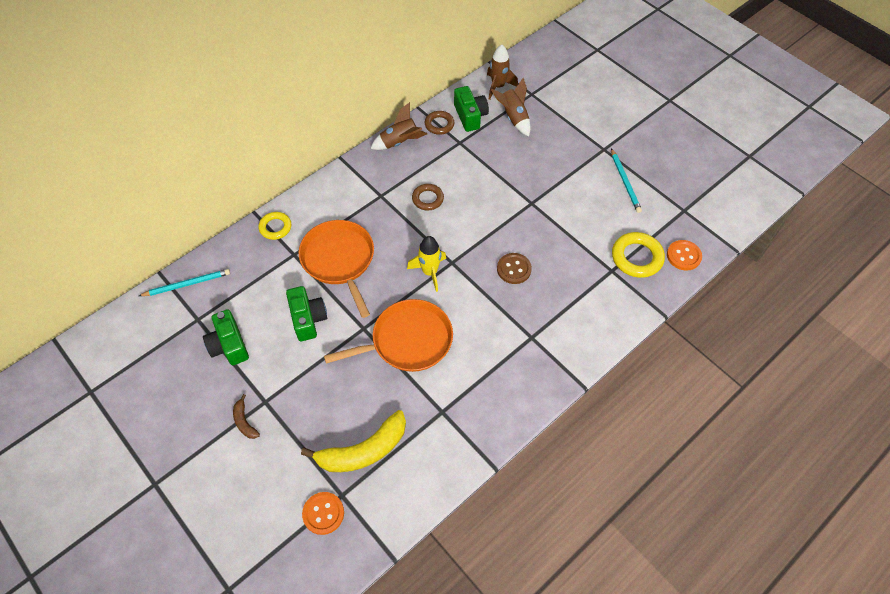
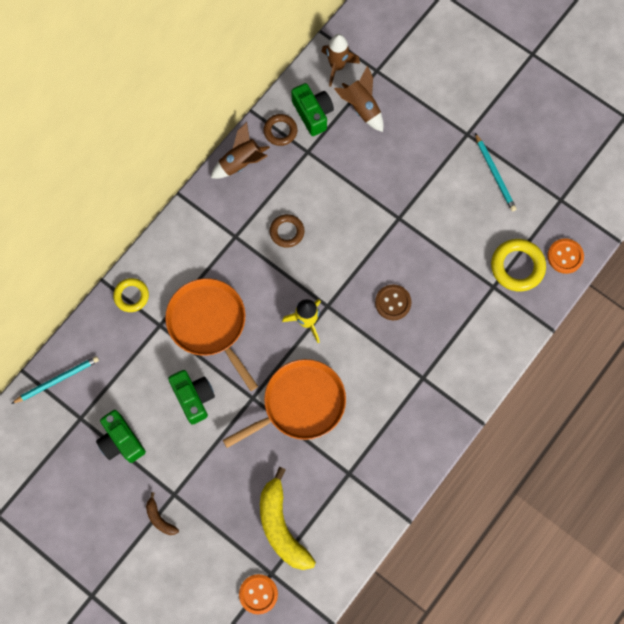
camera: 10 degrees left, 15 degrees up
(363, 450) = (281, 526): yellow banana -> yellow banana turned 105 degrees clockwise

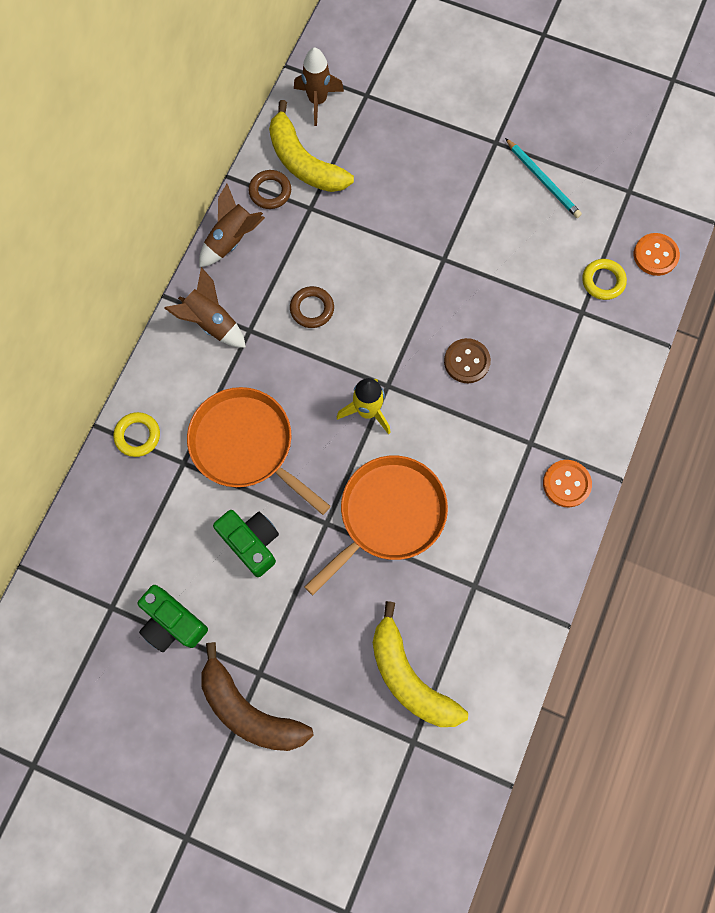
camera: 15 degrees left, 0 degrees up
(57, 380) = (69, 566): turquoise pencil -> none
(160, 518) = (249, 710): brown banana -> brown banana, size x2.13
(258, 594) = (404, 774): orange button -> orange button (566, 484)
(313, 114) = (304, 162): green camera -> yellow banana
(361, 108) = (361, 142): brown rocket -> brown rocket (211, 323)
(517, 266) = (603, 281): yellow ring -> yellow ring, size x0.64

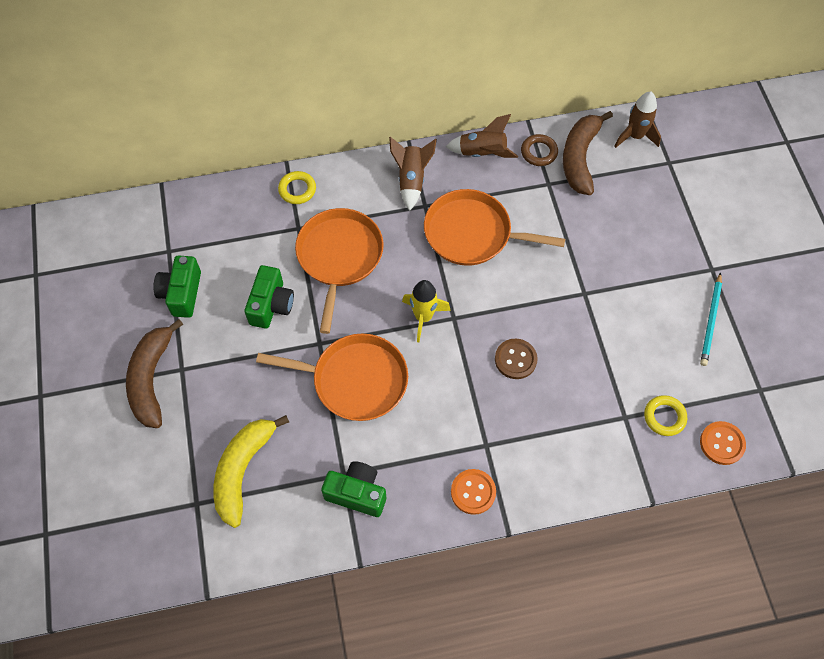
camera: 55 degrees right, 10 degrees down
(304, 162) = (580, 158): yellow banana -> brown banana
(312, 309) = (472, 233): brown ring -> orange pan
(501, 585) = (357, 493): none -> green camera

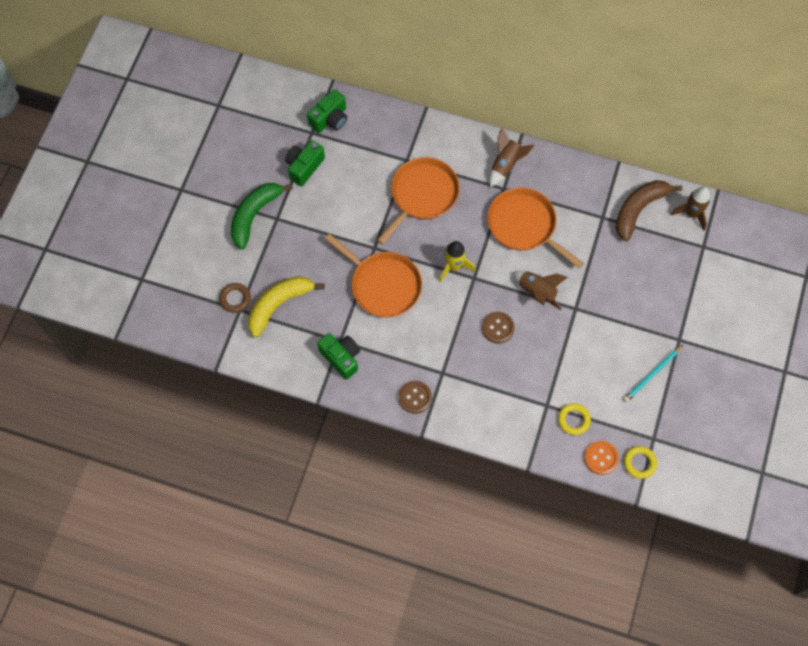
camera: 30 degrees right, 5 degrees up
(151, 379) = (254, 215): brown banana -> green banana
(271, 305) = (358, 205): green camera -> green camera (330, 119)
(297, 190) = (422, 132): yellow ring -> yellow ring (639, 463)
(473, 492) = (415, 397): orange button -> brown button
(482, 153) = (569, 170): brown rocket -> brown rocket (537, 292)
(539, 152) = (611, 190): brown ring -> brown ring (235, 299)

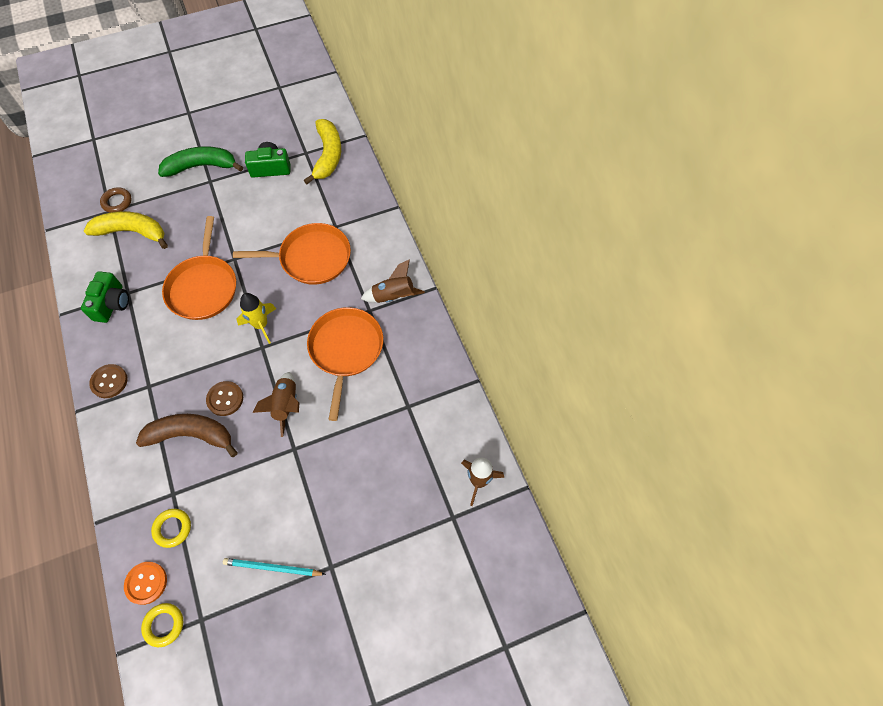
camera: 50 degrees right, 5 degrees down
(330, 119) = (327, 155): green camera -> yellow banana
(638, 209) = (442, 431): brown banana -> brown banana (191, 435)

